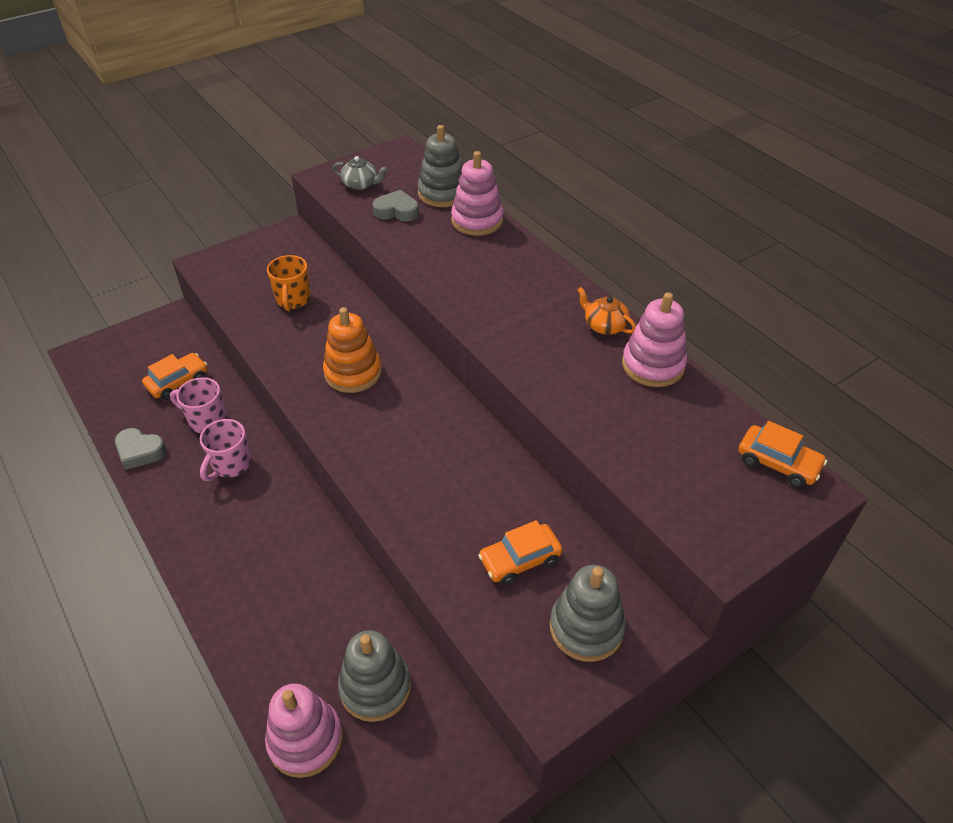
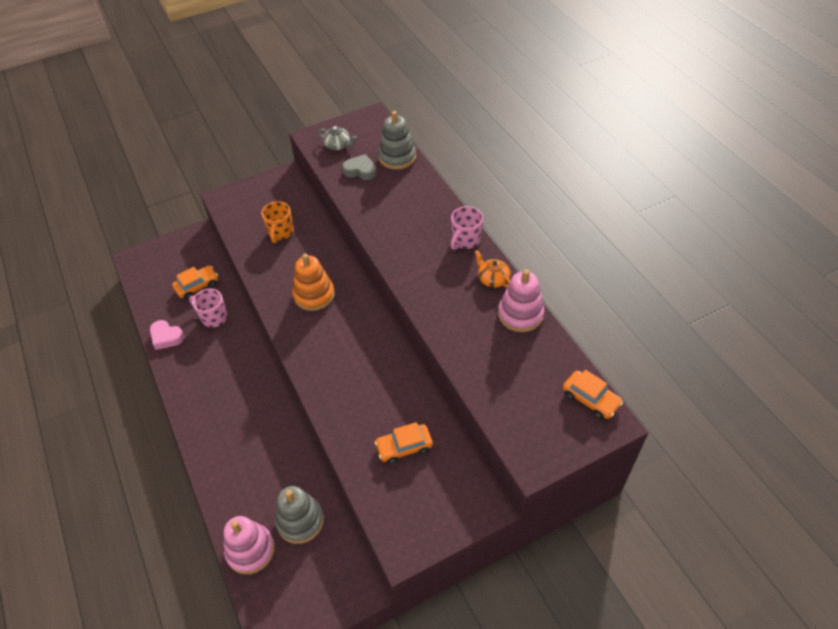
camera: 10 degrees right, 5 degrees up
(140, 451) = (166, 337): grey heart -> pink heart
(230, 465) = (226, 353): pink mug -> pink mug (465, 240)
(477, 221) = (418, 183): pink stacking toy -> none
(586, 628) = (439, 500): grey stacking toy -> none

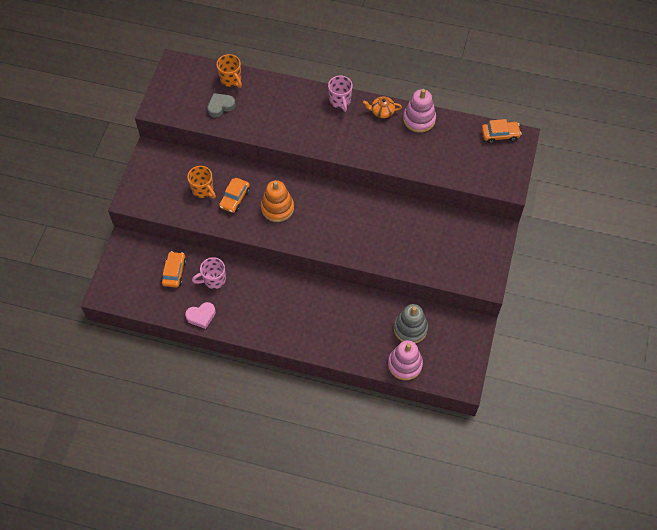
camera: 50 degrees left, 10 degrees up
(338, 145) = (182, 101): grey teapot -> none
(397, 157) = (231, 79): grey stacking toy -> orange mug
(404, 447) = (430, 240): orange car -> orange car (234, 198)

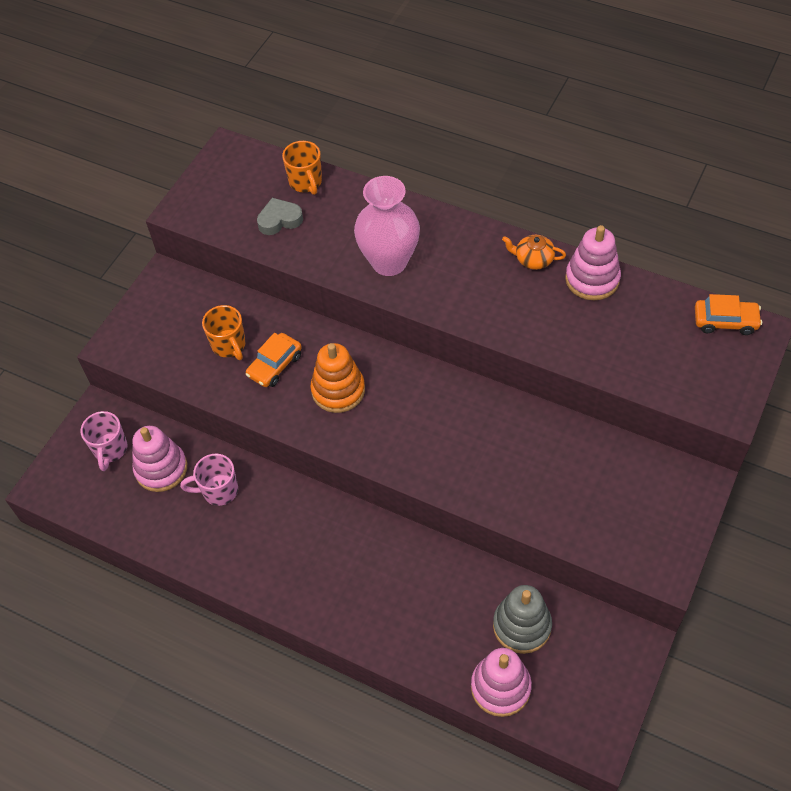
camera: 15 degrees right, 5 degrees down
(174, 272) = (161, 469): orange car -> pink stacking toy
(201, 316) = (184, 546): pink heart -> none
(295, 125) = (389, 262): none -> pink vase
(340, 101) = (469, 235): pink mug -> pink mug (110, 450)

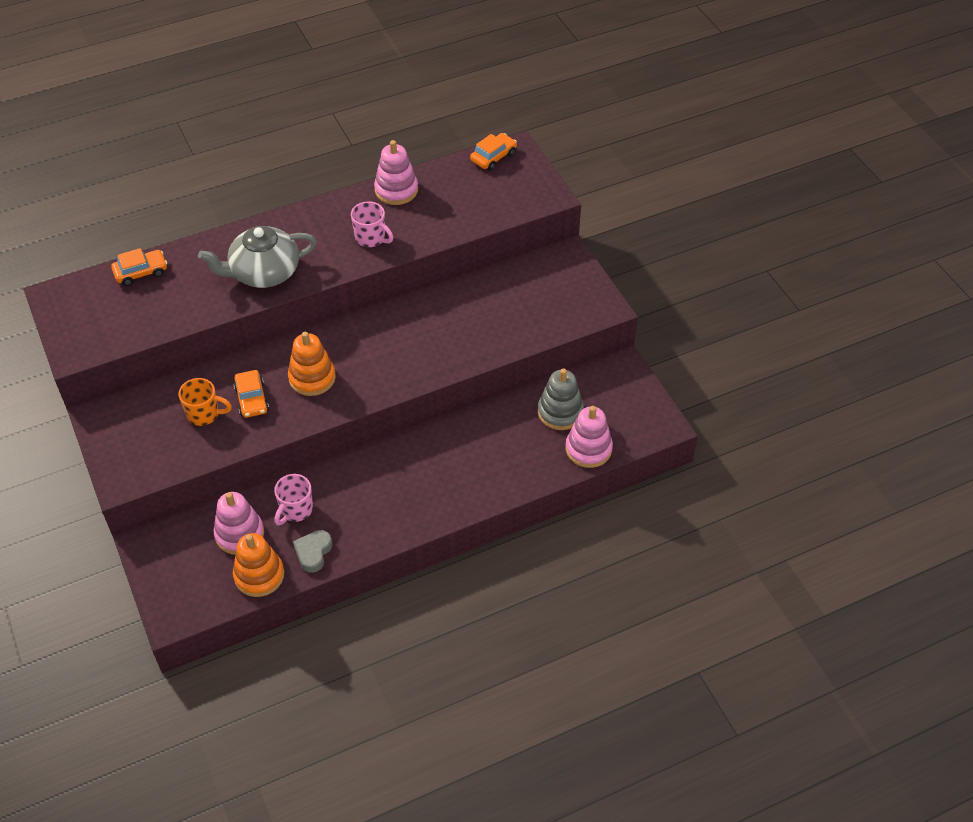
camera: 55 degrees left, 5 degrees down
(110, 450) = (187, 556): pink mug -> pink mug (371, 238)
(131, 517) = (259, 575): none -> orange stacking toy
(279, 220) = (155, 305): grey heart -> grey heart (313, 552)
(306, 182) = (141, 272): orange mug -> orange car
(389, 262) = (264, 272): pink vase -> grey teapot
(533, 259) = (349, 205): orange teapot -> none

